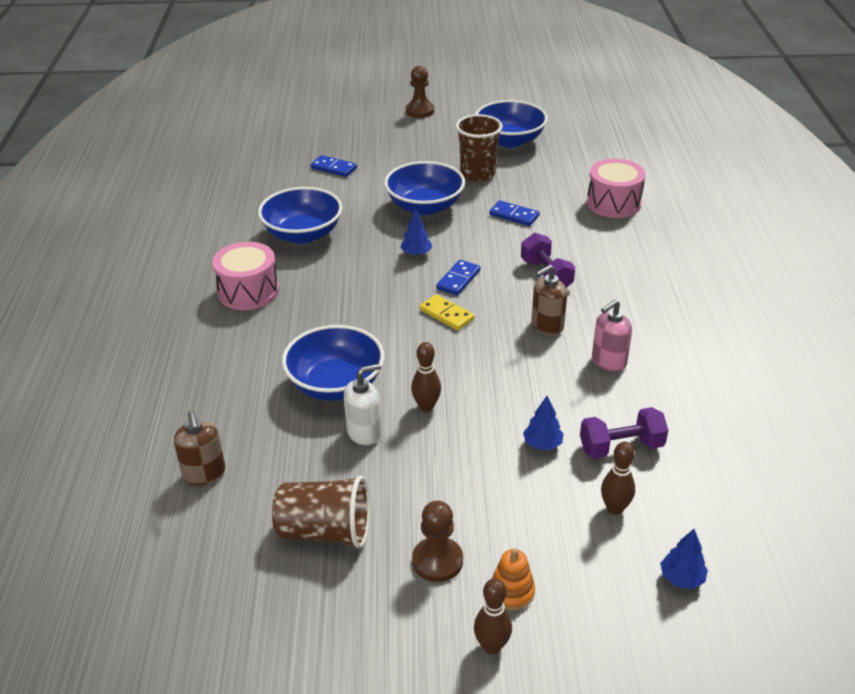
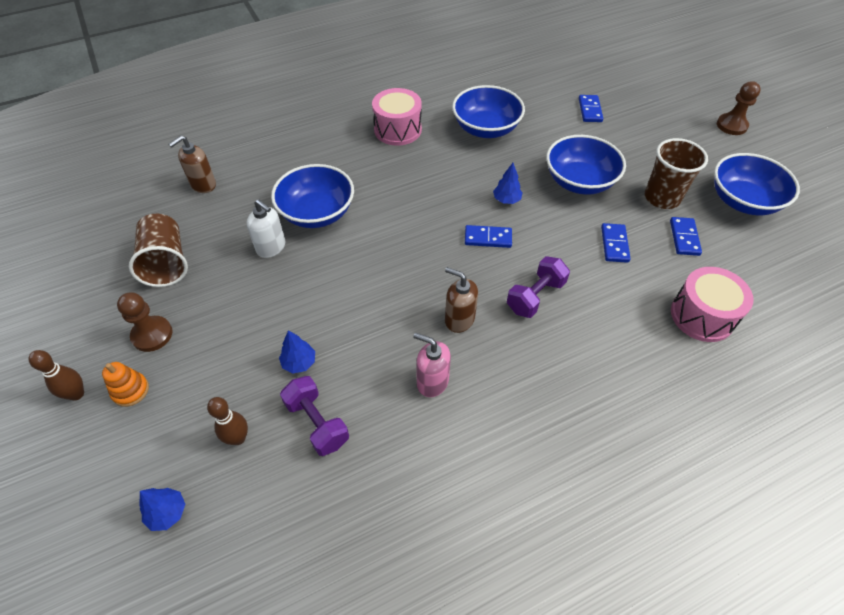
camera: 65 degrees right, 15 degrees up
(426, 406) = (314, 272): brown bowling pin -> none
(446, 314) = (435, 246): yellow domino -> none
(530, 181) = (684, 238): none -> blue domino

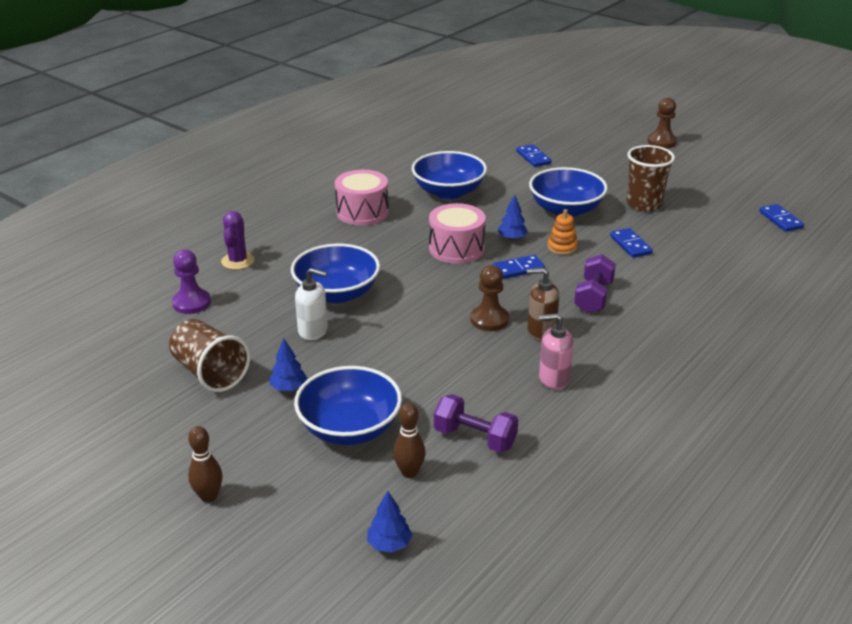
camera: 25 degrees left, 20 degrees down
(130, 390) = (266, 475): orange stacking toy -> orange stacking toy (562, 247)
(152, 335) = (248, 429): brown pawn -> brown pawn (489, 320)
(203, 185) = (191, 303): brown soap dispenser -> purple pawn
(266, 152) = (238, 261): none -> purple cactus
(299, 362) = (419, 403): blue tree -> blue tree (288, 388)
(684, 238) = (683, 226): blue domino -> blue domino (780, 220)
(702, 316) = (736, 272): pink drum -> pink drum (456, 249)
(743, 201) = (710, 190): blue bowl -> blue bowl (349, 428)

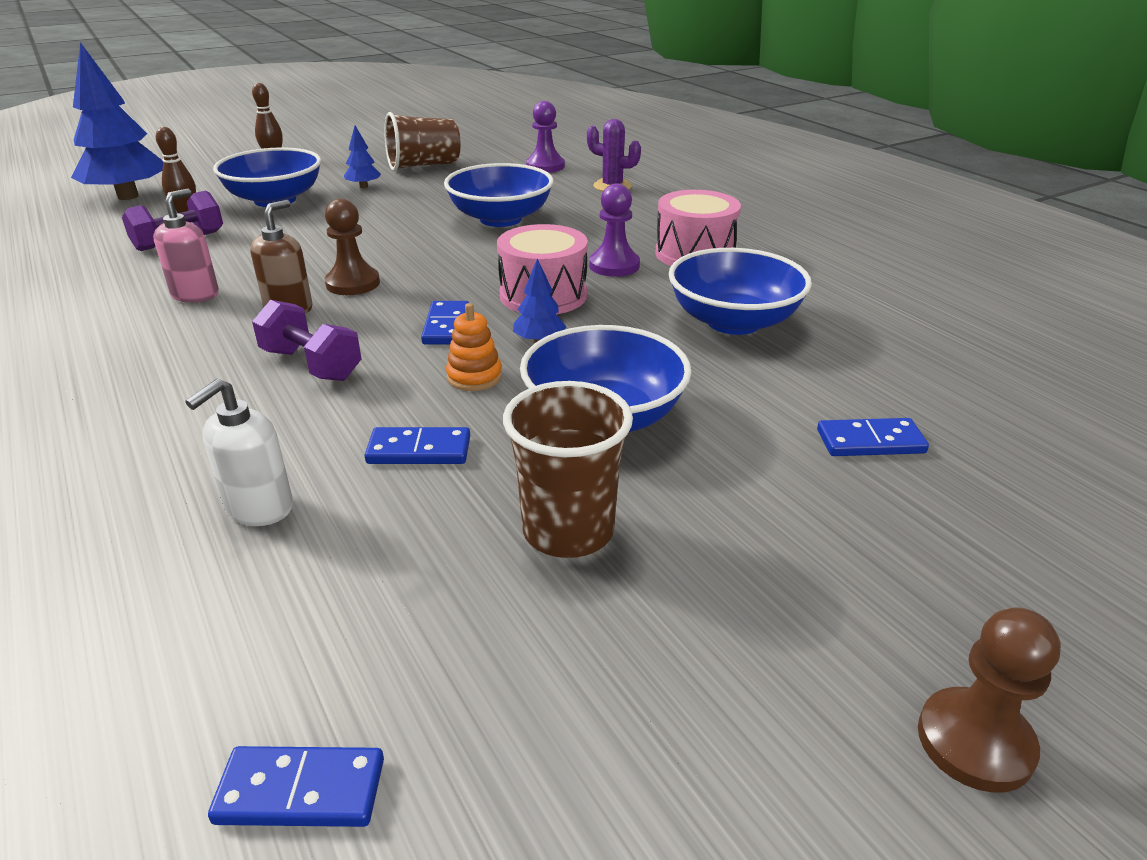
camera: 110 degrees right, 0 degrees up
(313, 331) = (441, 203): white soap dispenser -> white soap dispenser (259, 508)
(389, 544) = (128, 196): blue tree -> blue tree, size x2.28
(398, 234) = (614, 266): none -> purple pawn

